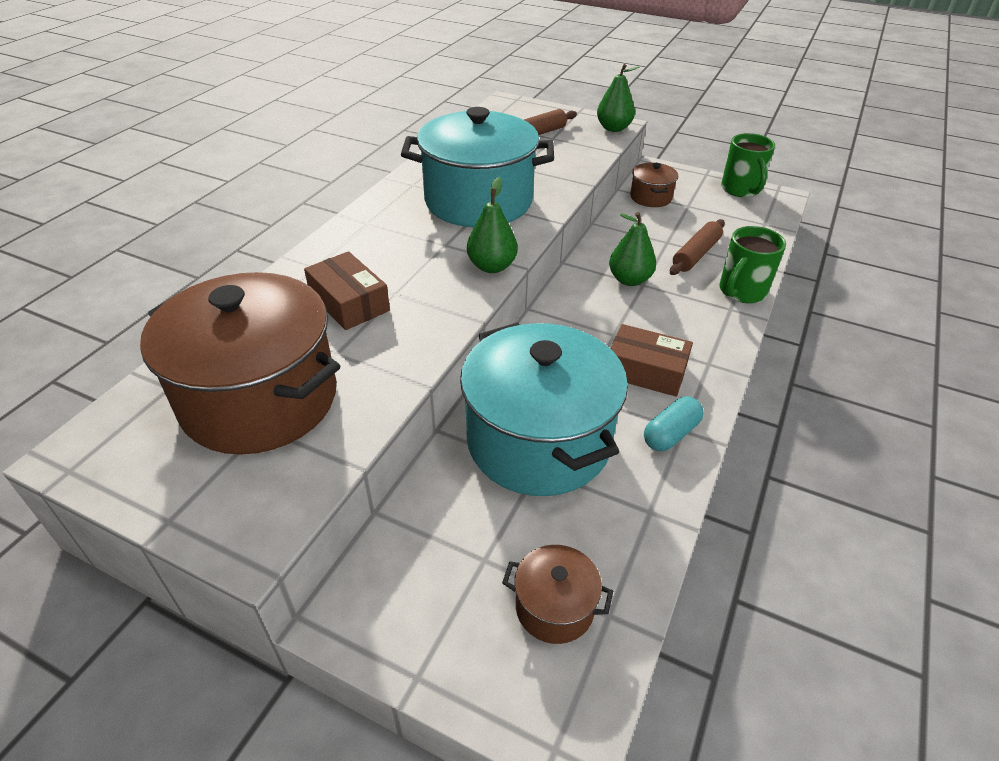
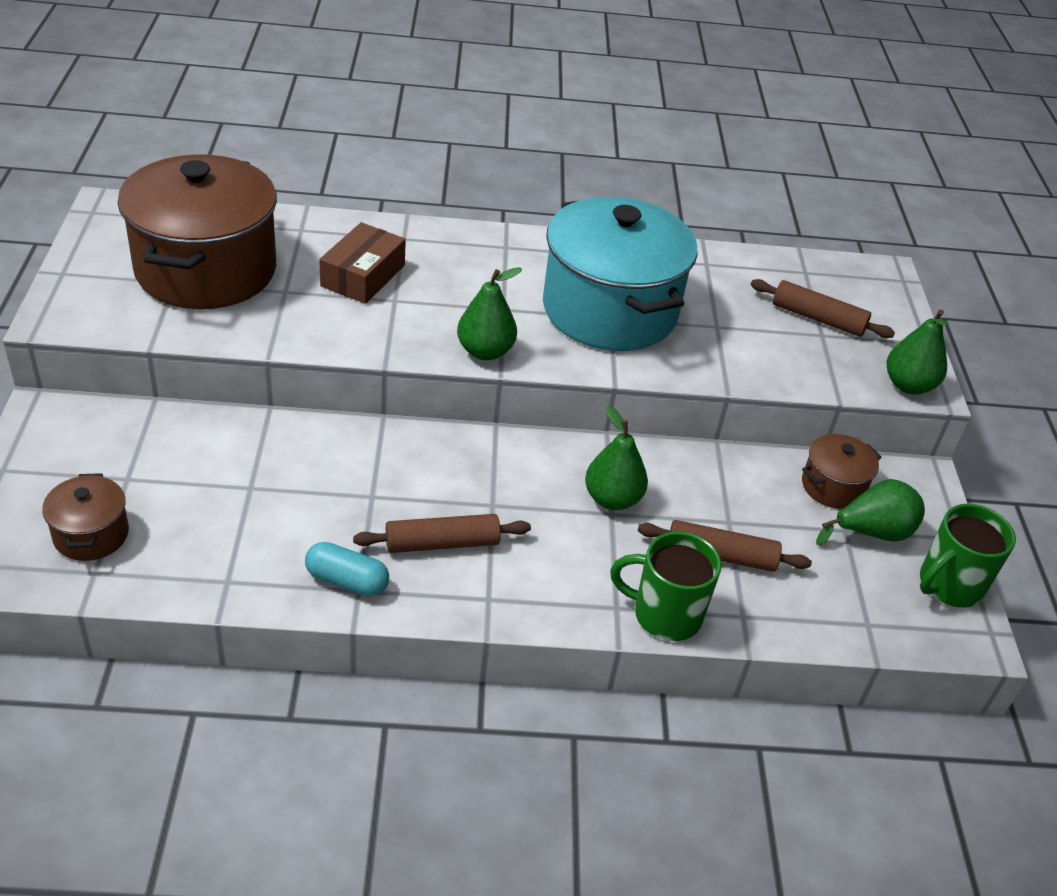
camera: 60 degrees right, 0 degrees up
(538, 441) = (287, 480): turquoise pot -> none
(646, 371) = (442, 543): brown box -> brown rolling pin
(693, 198) = (872, 533): none -> green pear

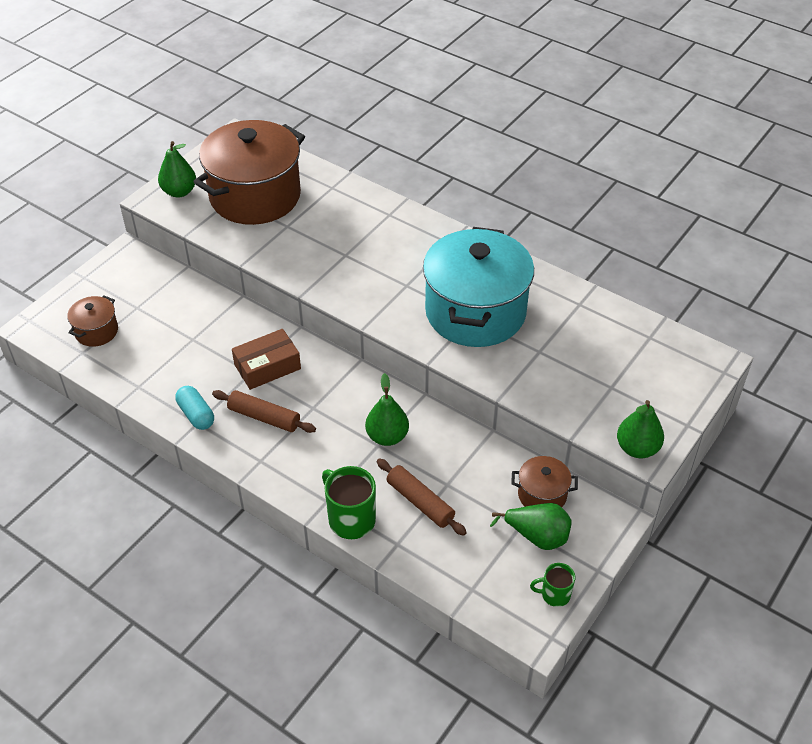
camera: 40 degrees right, 5 degrees up
(363, 276) = (341, 232): brown box -> brown box (267, 367)
(485, 351) = (368, 309): green pear -> green pear (179, 192)
(818, 318) = (621, 374): brown rolling pin -> none
(948, 585) = (554, 595): green mug -> green mug, size x0.58

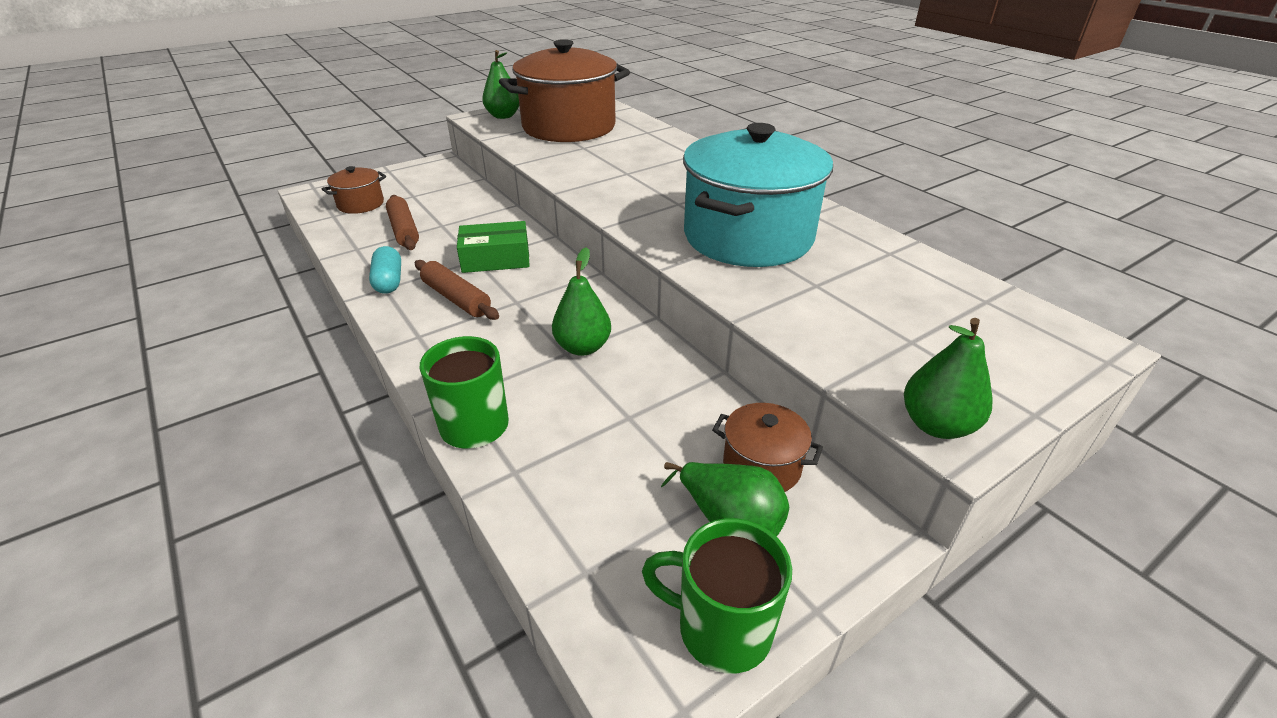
camera: 20 degrees right, 10 degrees down
(267, 367) = (496, 259): brown box -> green box
(420, 502) = (579, 428): brown rolling pin -> brown rolling pin (404, 230)
(554, 595) = (721, 628): green mug -> green mug, size x1.71

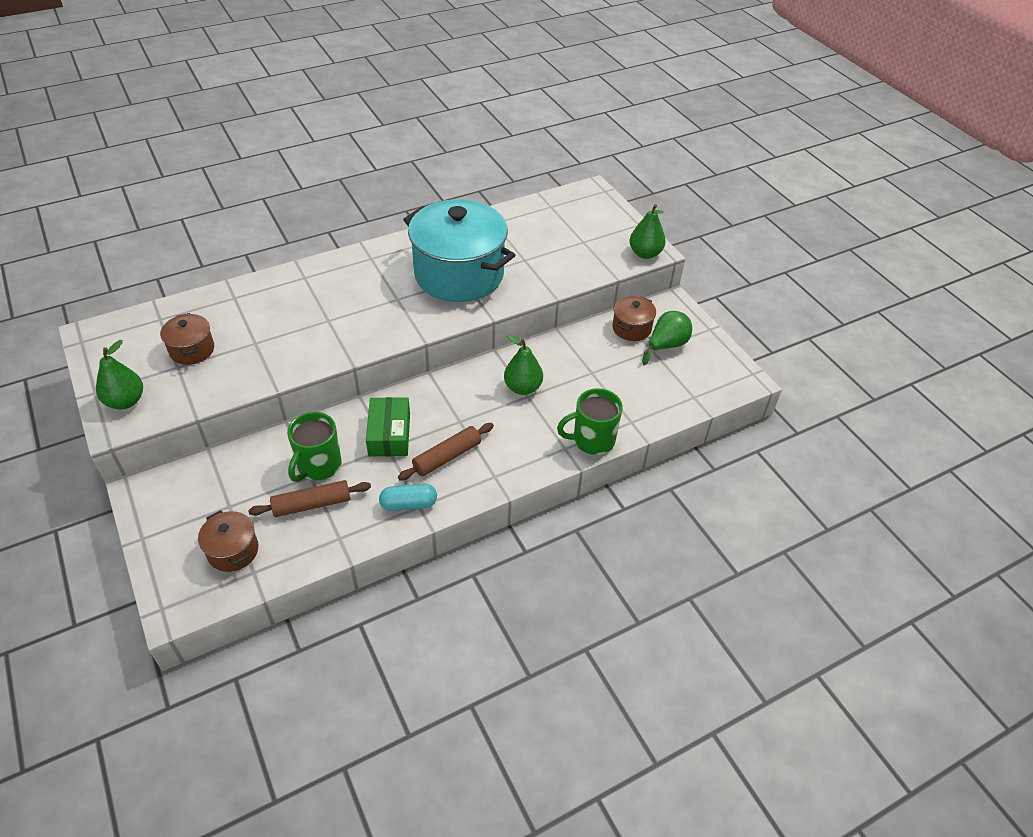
camera: 85 degrees left, 10 degrees up
(569, 127) = (192, 350): brown pot -> brown pot, size x0.44
(721, 628) = (719, 357): green mug -> green mug (318, 466)

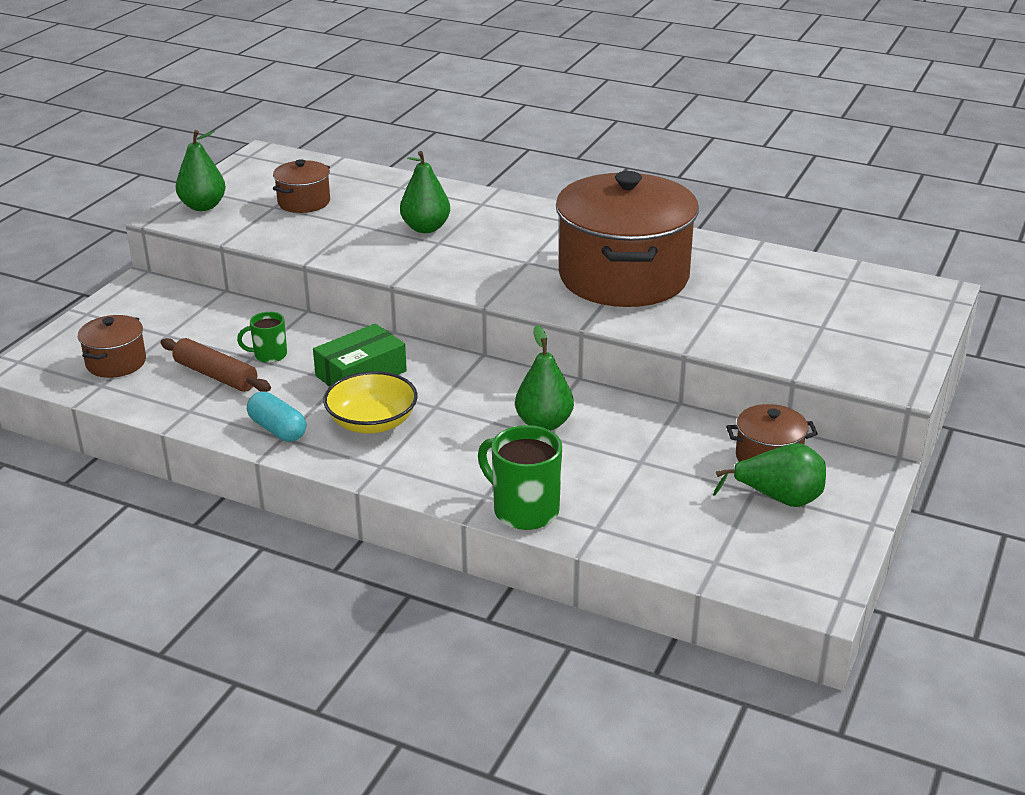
camera: 55 degrees right, 15 degrees down
(318, 466) = (269, 355): green mug -> green mug, size x0.58
(447, 457) = (372, 422): brown rolling pin -> yellow bowl
(459, 274) = (623, 277): turquoise pot -> brown pot
(645, 253) = (880, 378): green pear -> green pear (425, 228)

